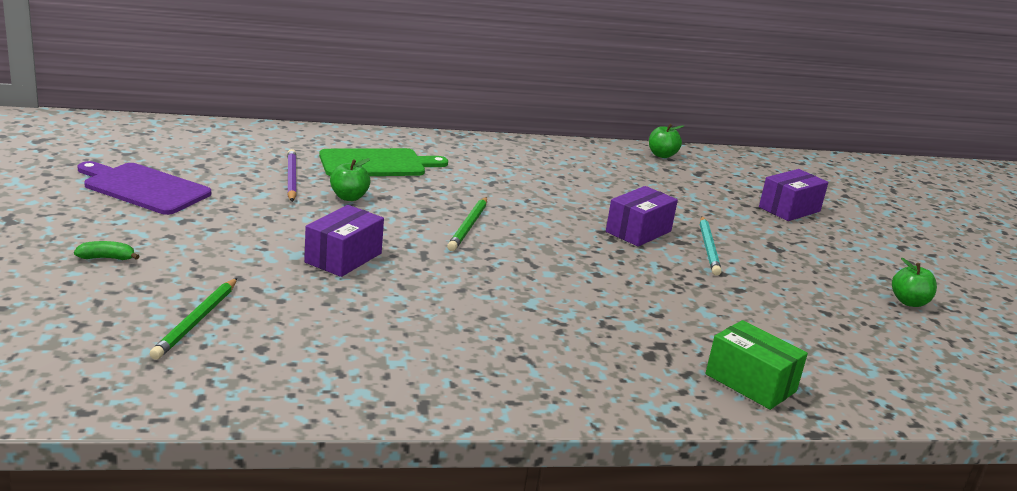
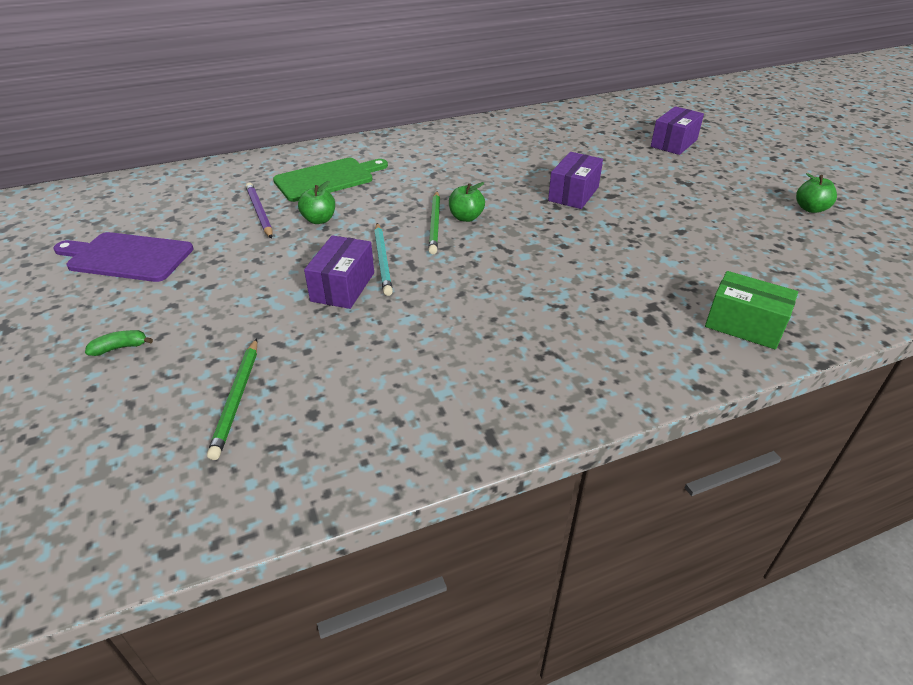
camera: 10 degrees left, 15 degrees up
(662, 155) = (552, 115): green apple -> green apple (466, 217)
(708, 248) = (635, 196): turquoise pencil -> turquoise pencil (382, 260)

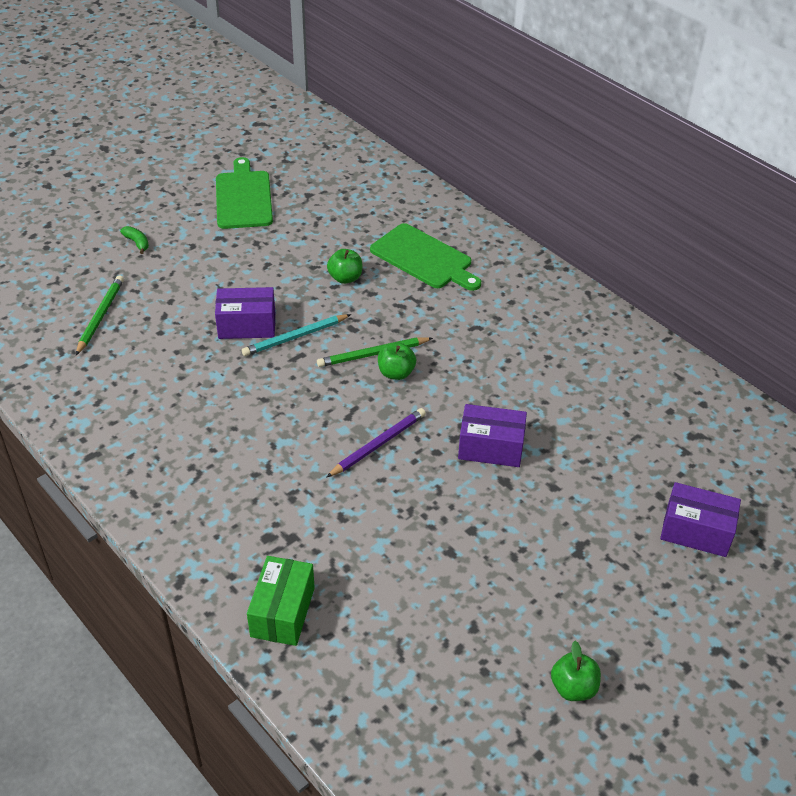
camera: 70 degrees right, 5 degrees up
(127, 257) = (243, 197): purple cutting board -> green cutting board
(237, 398) = (100, 316): green pencil -> green pencil turned 120 degrees clockwise
(260, 212) = (341, 239): purple pencil -> purple pencil (378, 445)

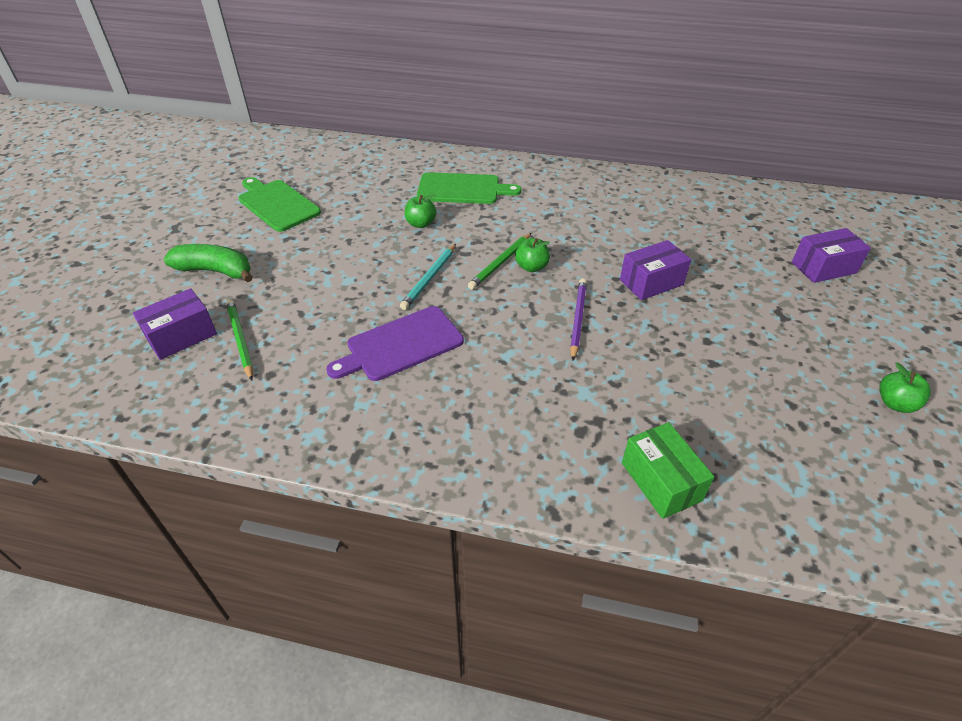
camera: 35 degrees left, 0 degrees up
(137, 243) = (215, 271): green banana -> green banana, size x2.15
(210, 386) = (401, 345): none -> purple cutting board
(247, 325) = (381, 288): purple box -> purple box (181, 336)

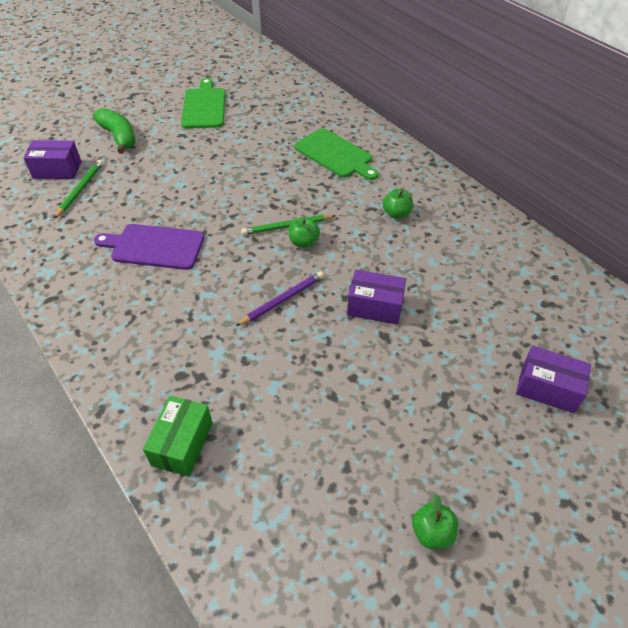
camera: 40 degrees right, 5 degrees up
(421, 224) = (272, 167): green apple -> green apple (396, 213)
(429, 278) = (227, 211): turquoise pencil -> none

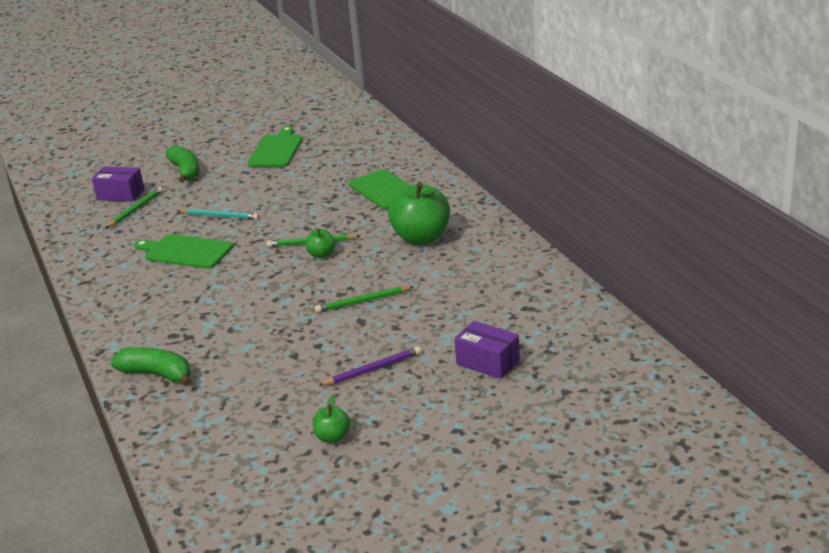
camera: 15 degrees right, 20 degrees down
(154, 246) = (185, 252): purple cutting board -> green cutting board
(175, 195) = (219, 216): none -> turquoise pencil
(182, 444) = (157, 374): green box -> green banana
(282, 300) = (282, 293): purple pencil -> purple pencil (372, 369)
(375, 306) = (363, 301): purple box -> green pencil
(396, 213) = (421, 238): green apple -> green apple, size x2.08

